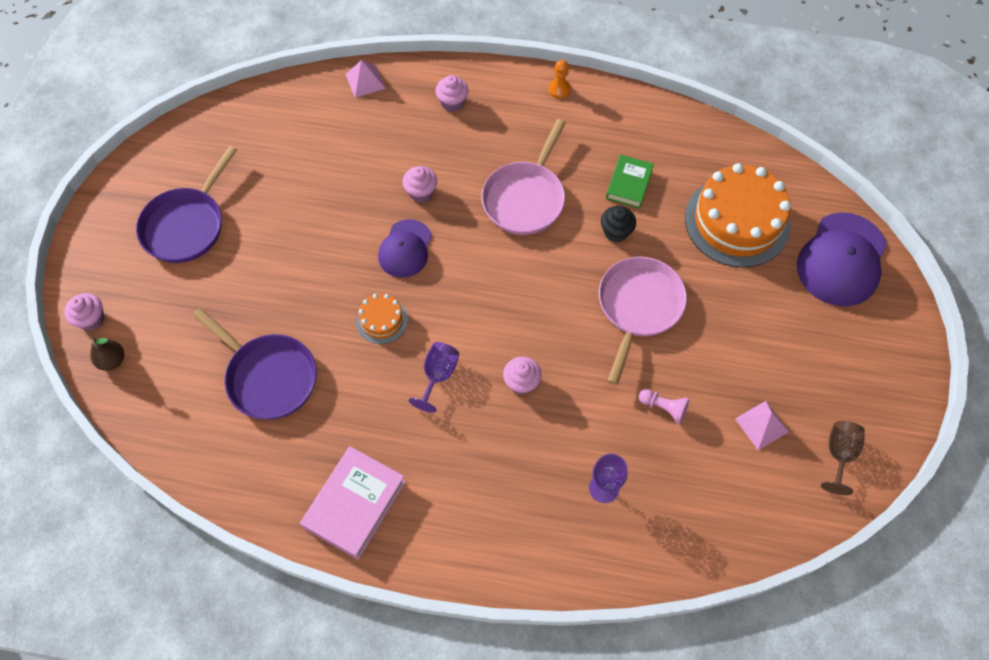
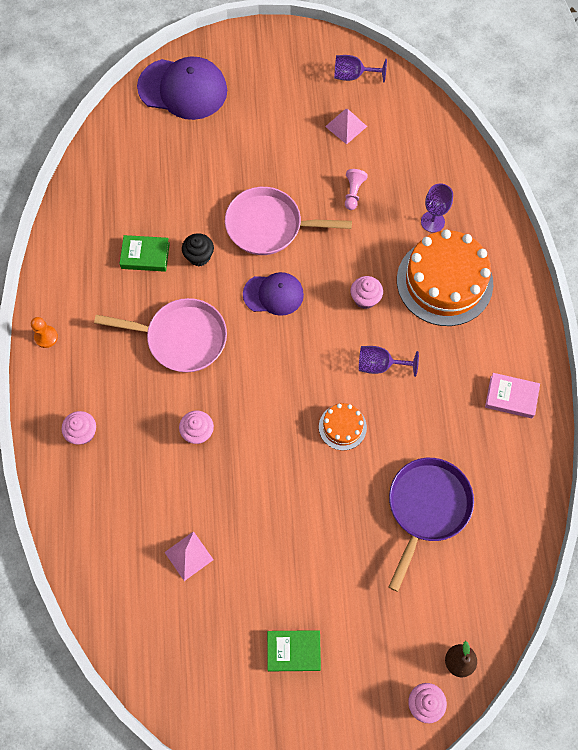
camera: 105 degrees left, 5 degrees up
(187, 225) = (293, 651): purple pan -> green book
(355, 504) = (511, 397): pink book -> pink book, size x0.63
(365, 81) = (71, 530): pink pyramid -> pink pyramid (188, 556)
(405, 249) = (264, 428): purple cap -> purple cap (273, 294)
(737, 221) = (164, 166): orange cake -> orange cake (444, 281)
(839, 454) = (353, 76): brown goblet -> purple goblet

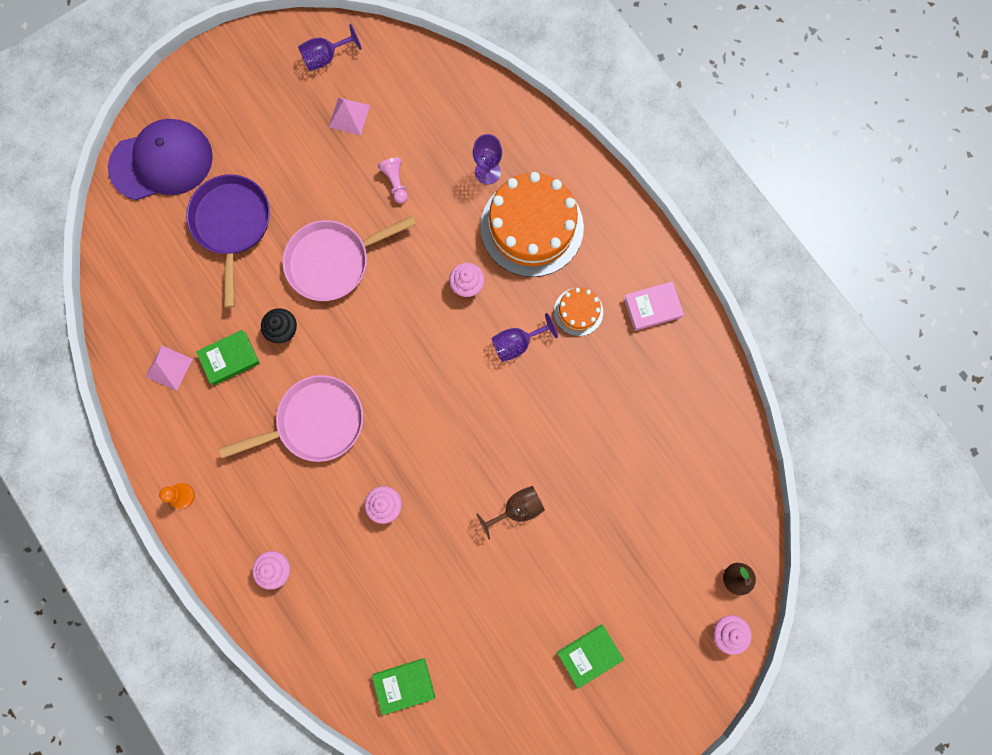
camera: 30 degrees left, 10 degrees up
(126, 583) = (404, 685): none -> green book
(188, 556) = (445, 625): pink pyramid -> pink pyramid (169, 367)
(273, 294) = (378, 329): purple cap -> none
(303, 496) = (517, 509): none -> brown goblet
(342, 427) = (516, 423): orange cake -> orange cake (578, 311)
(426, 508) = (633, 455): purple pan -> purple pan (232, 225)

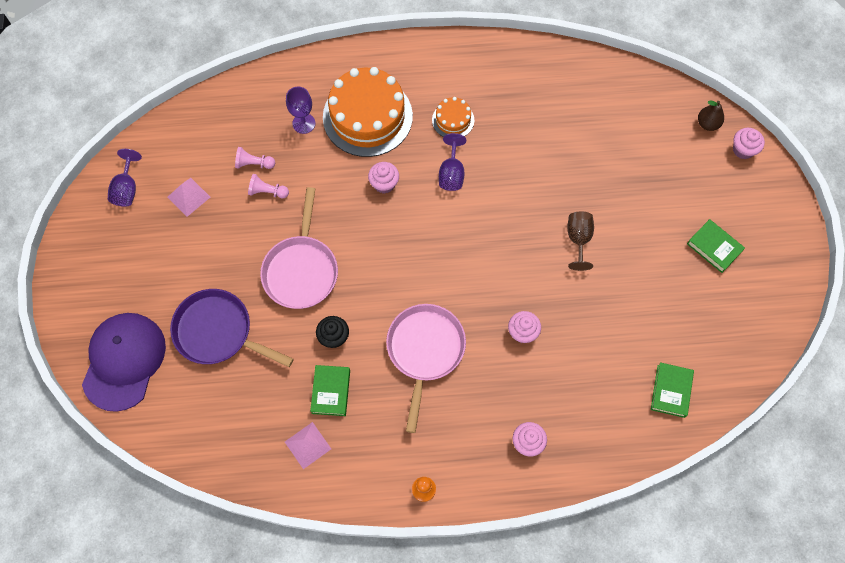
camera: 60 degrees left, 10 degrees down
(417, 152) = (254, 164): none -> pink pawn
(589, 655) = (714, 247): green book -> green book turned 45 degrees counterclockwise
(652, 307) = (480, 71): pink book -> none

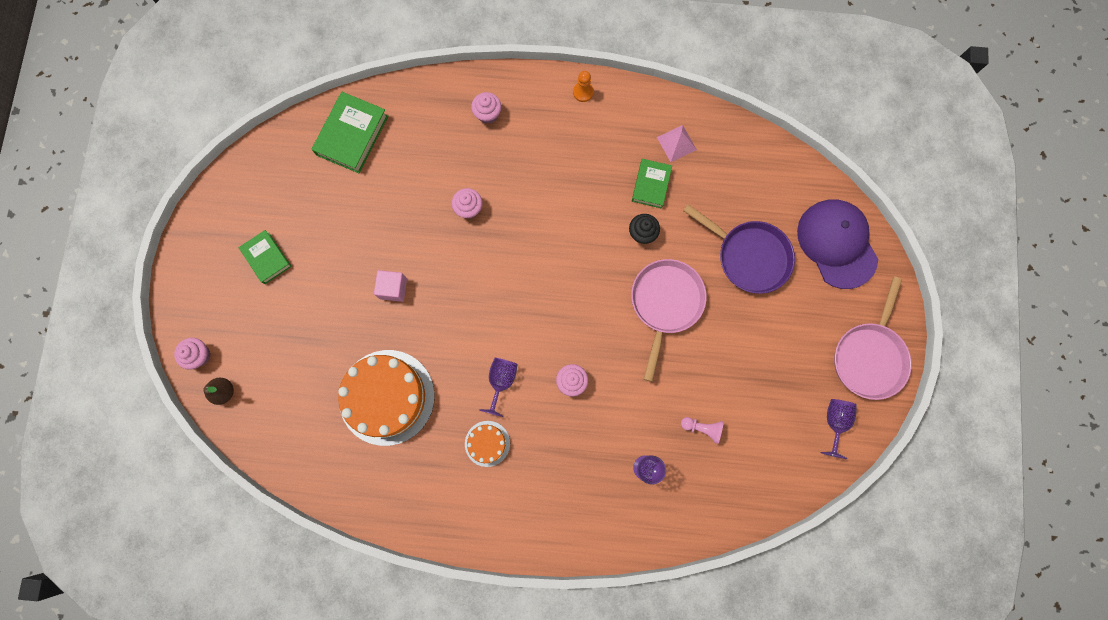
camera: 170 degrees left, 10 degrees up
(124, 361) = (837, 244): purple cap -> purple cap turned 135 degrees clockwise
(188, 197) = (771, 401): pink pyramid -> none
(267, 191) = (691, 393): pink pawn -> none
(367, 116) = (576, 464): orange cake -> orange cake (387, 397)
(424, 351) = (561, 206): pink pan -> pink pan (869, 356)
(578, 239) = (393, 288): brown goblet -> pink cube
(671, 391) = (352, 135): green book -> green book, size x1.58

